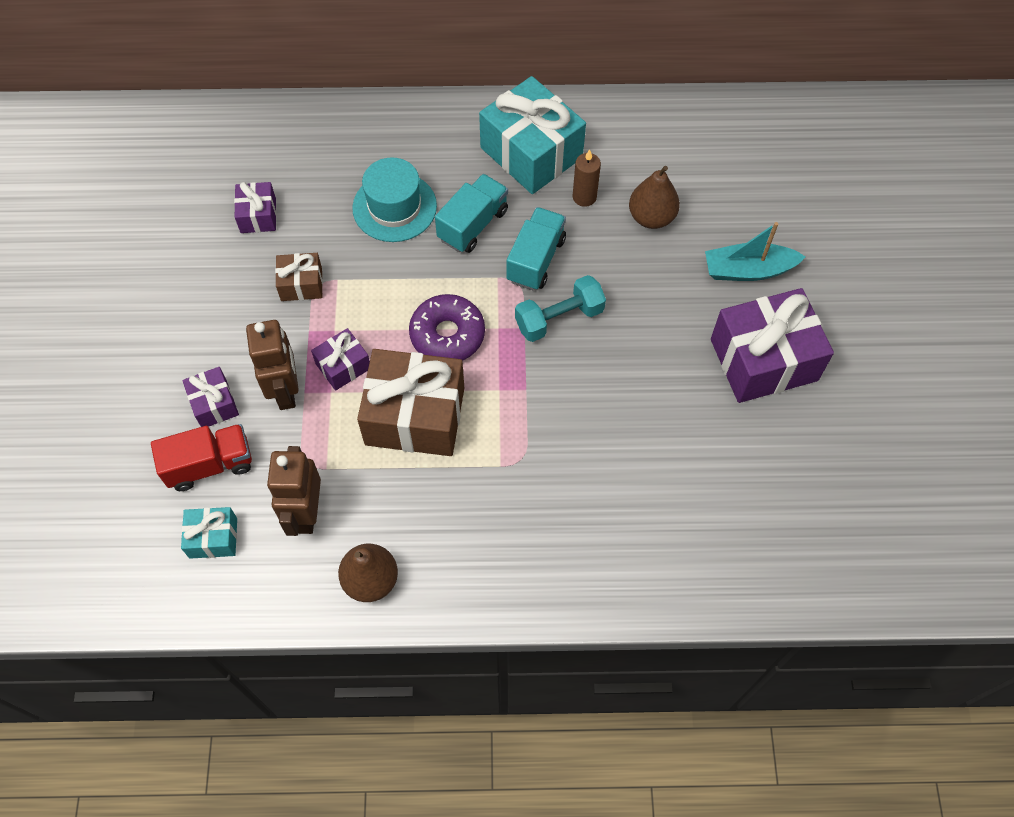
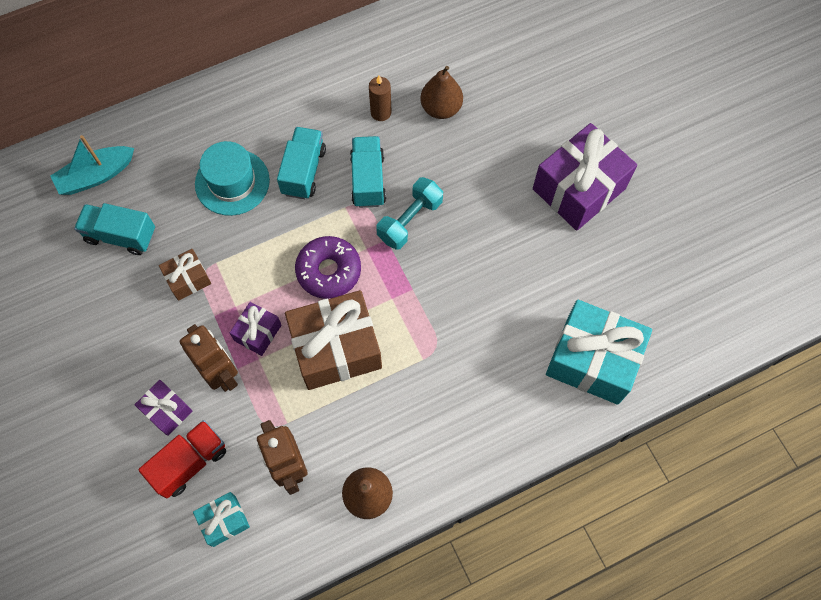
camera: 25 degrees left, 5 degrees up
(258, 215) = (121, 236): purple gift -> turquoise truck
(531, 152) = (320, 92): turquoise gift -> turquoise gift (592, 360)
(748, 270) = (534, 122): turquoise boat -> turquoise boat (96, 176)

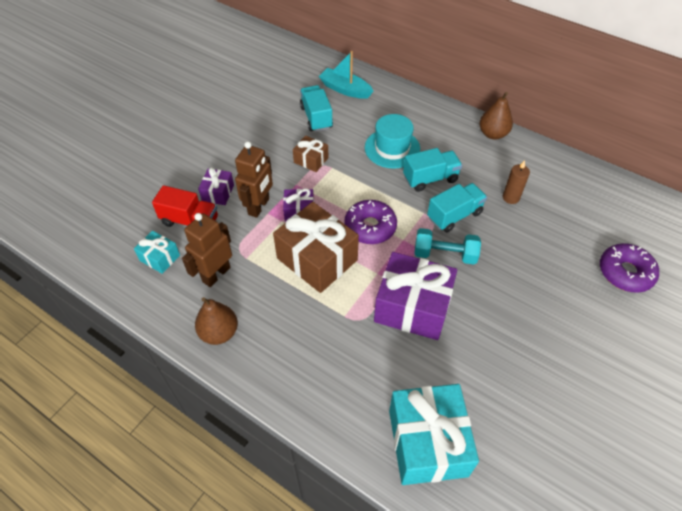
camera: 60 degrees right, 15 degrees down
(441, 108) = (547, 230): brown pear -> brown pear (492, 134)
(527, 80) = (625, 272): none -> purple donut
(579, 188) = (569, 355): purple gift -> purple gift (412, 307)

